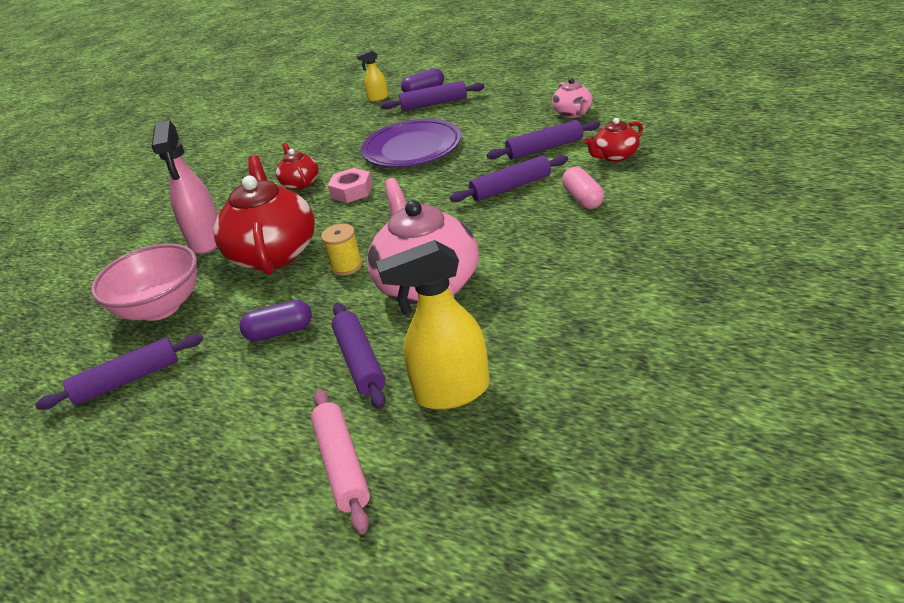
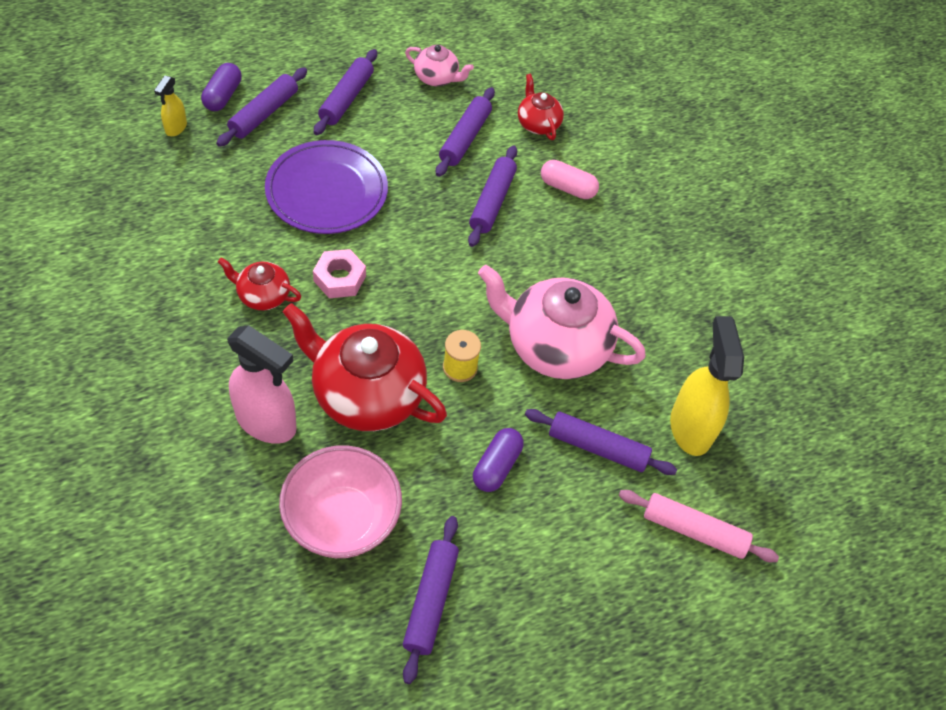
camera: 60 degrees left, 20 degrees up
(451, 392) = (690, 427): yellow spray bottle -> yellow spray bottle turned 150 degrees clockwise
(494, 109) = (346, 98): none -> purple rolling pin
(615, 156) = (538, 123): red teapot -> red teapot turned 150 degrees clockwise

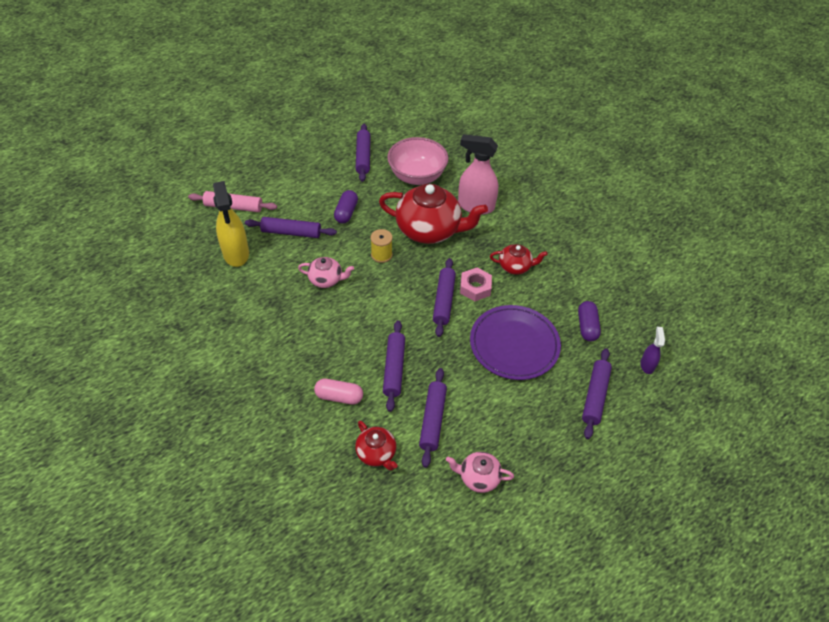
camera: 170 degrees right, 5 degrees down
(176, 128) = (647, 365): yellow spray bottle -> purple spray bottle
(223, 96) = (635, 403): purple capsule -> purple capsule (587, 326)
(346, 98) = (542, 430): purple rolling pin -> purple rolling pin (443, 301)
(554, 346) = (326, 280): pink teapot -> pink teapot, size x0.50

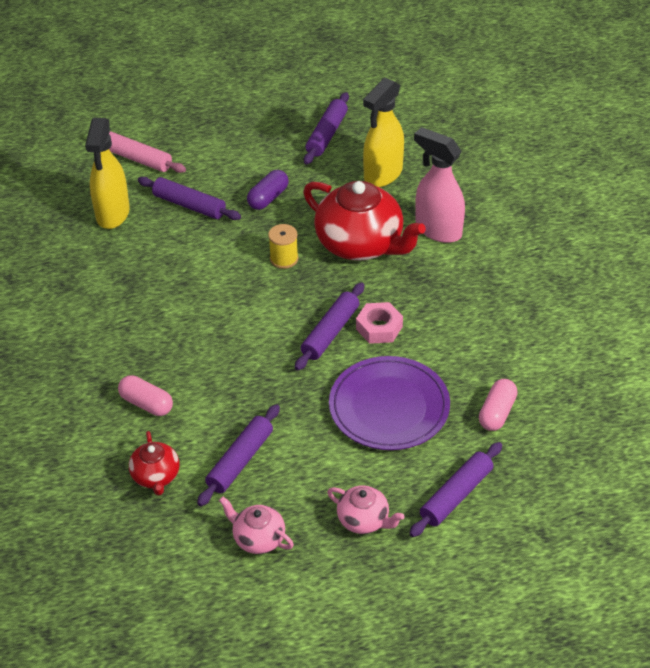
camera: 25 degrees right, 5 degrees down
(326, 280) = (201, 270): pink teapot -> pink teapot (364, 520)
(394, 369) = (226, 392): purple rolling pin -> none
(417, 176) = (382, 174): pink bowl -> yellow spray bottle
(515, 266) = (446, 316): red teapot -> none
(587, 326) = (497, 413): purple capsule -> pink capsule
(647, 365) = (548, 480): purple spray bottle -> none

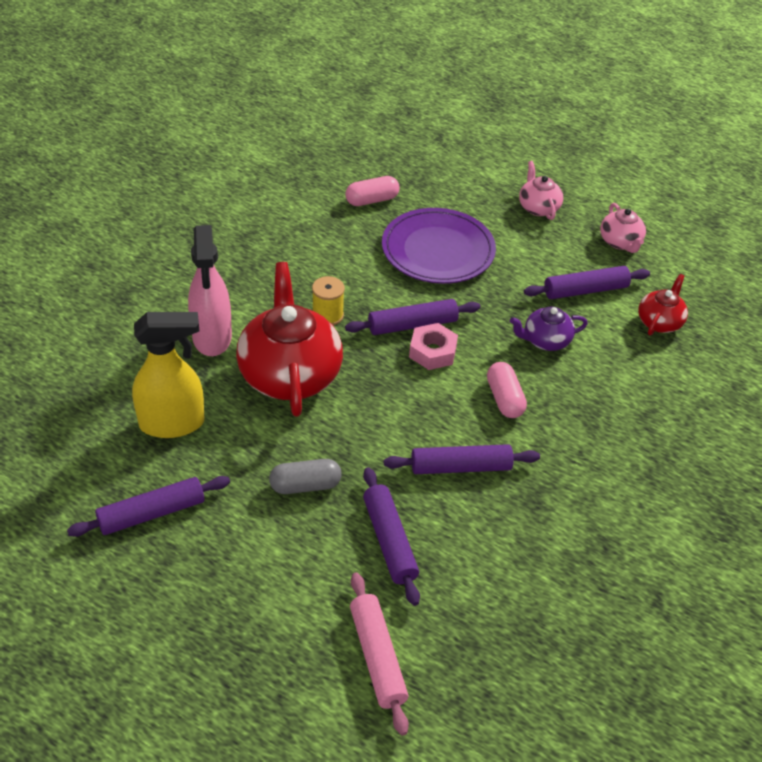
camera: 140 degrees left, 0 degrees up
(112, 214) = (479, 596): yellow spray bottle -> none
(146, 404) = (620, 376): pink capsule -> pink capsule (504, 399)
(227, 391) = (545, 340): none -> purple teapot
(268, 198) = (305, 485): purple capsule -> grey capsule
(284, 259) = (370, 412): yellow spool -> yellow spool (327, 315)
(379, 328) = (371, 301): pink nut -> pink nut (432, 352)
(456, 495) = (463, 182): purple rolling pin -> purple rolling pin (460, 467)

